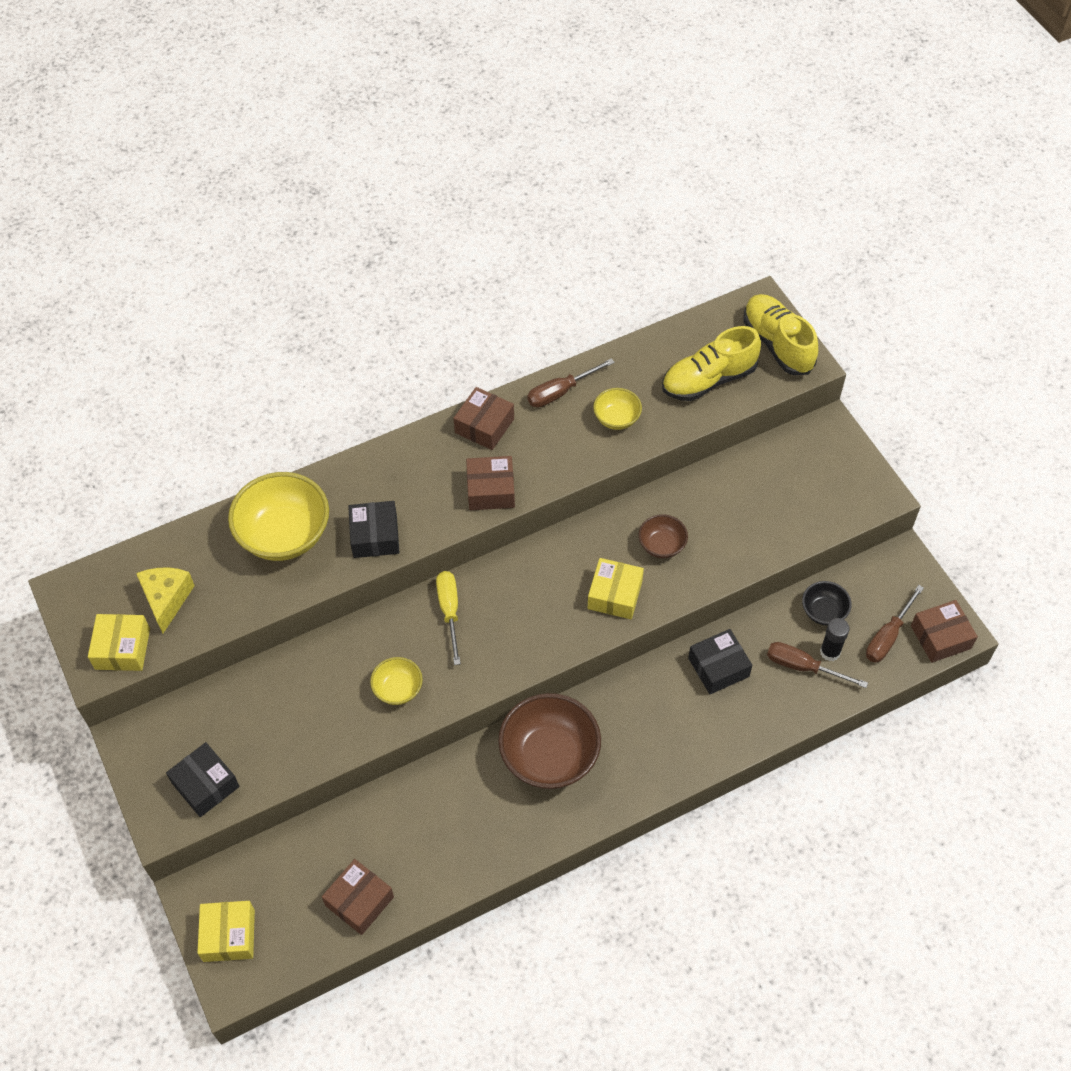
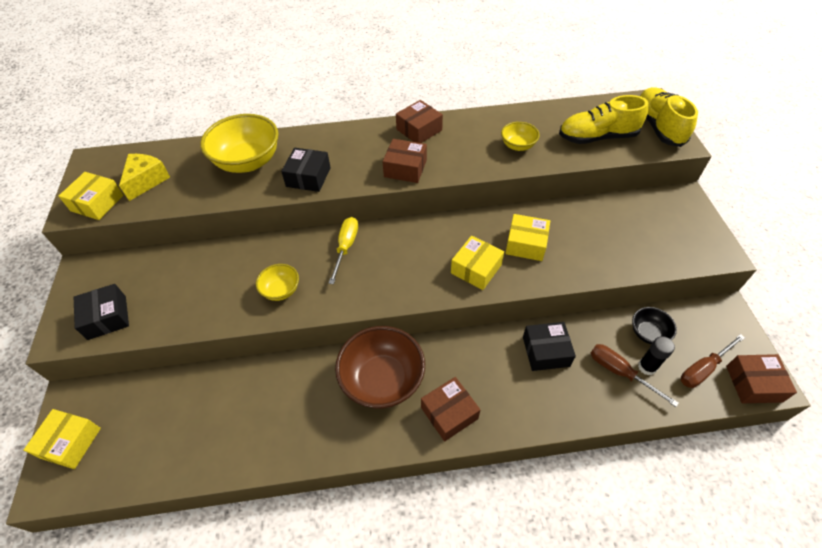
camera: 20 degrees right, 5 degrees down
(359, 901) = (180, 450): brown box -> brown box (449, 413)
(561, 392) = (482, 122): brown screwdriver -> none
(662, 545) = (526, 244): brown bowl -> yellow box

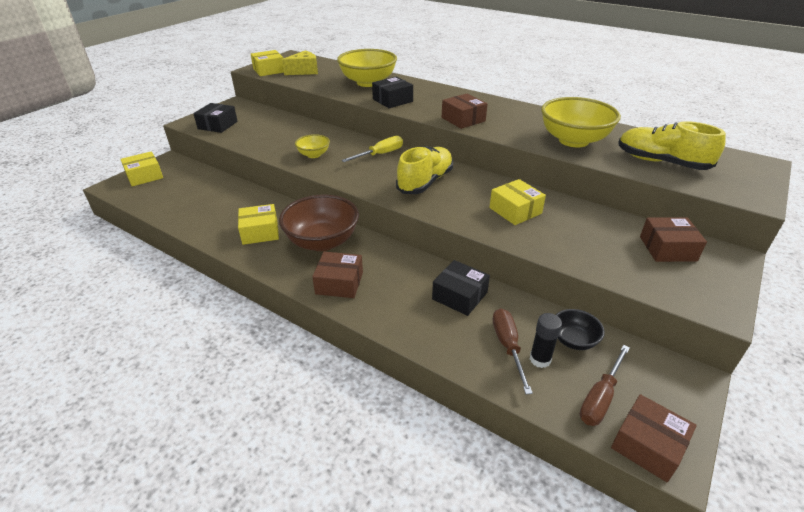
camera: 40 degrees right, 15 degrees down
(419, 130) = (503, 107): brown box -> brown box (667, 249)
(476, 269) = (454, 204): yellow box -> yellow box (260, 232)
(518, 146) = (573, 140): yellow bowl -> yellow bowl, size x1.96
(658, 126) = (744, 180): yellow shoe -> yellow shoe (425, 182)
(703, 369) = (600, 397): brown screwdriver -> brown screwdriver turned 60 degrees counterclockwise

